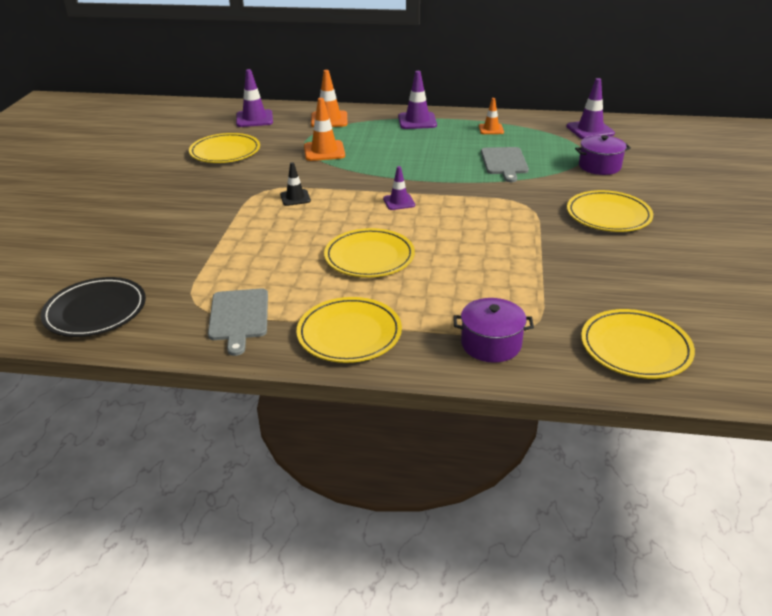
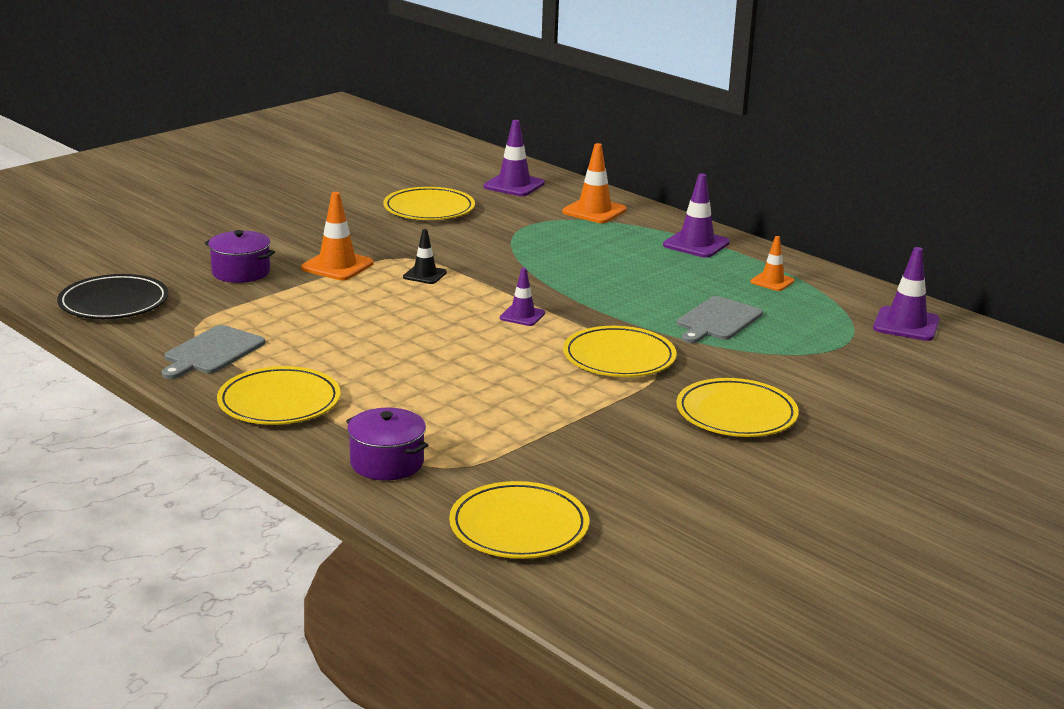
camera: 35 degrees right, 10 degrees down
(324, 151) = (531, 241): orange traffic cone -> orange traffic cone (337, 266)
(369, 257) = (404, 351): yellow plate -> yellow plate (619, 357)
(599, 166) = (833, 365): purple pot -> purple pot (241, 272)

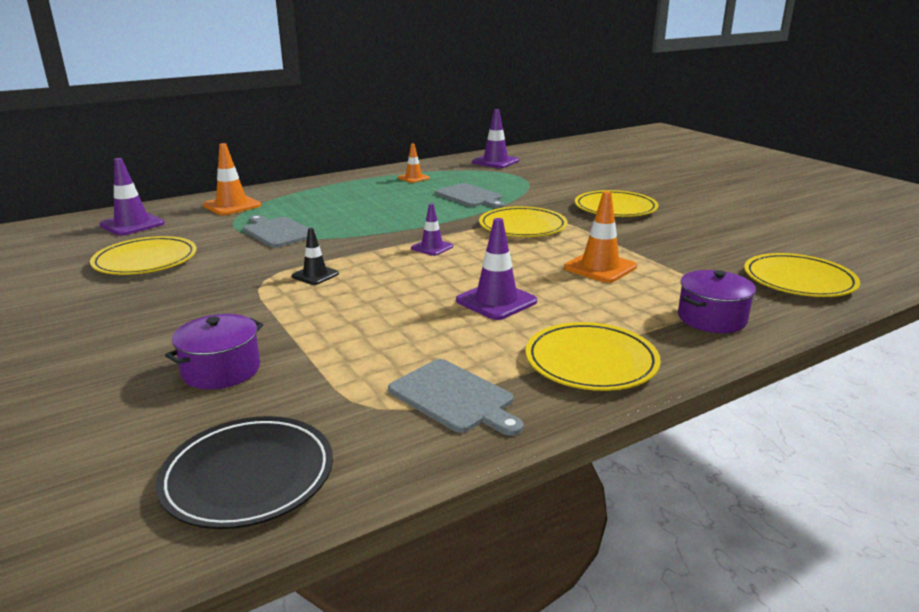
camera: 75 degrees left, 0 degrees up
(337, 266) = (255, 313): orange traffic cone -> orange traffic cone (600, 267)
(528, 243) = (277, 232): none -> grey cutting board
(696, 244) = (332, 187): purple traffic cone -> purple traffic cone (496, 301)

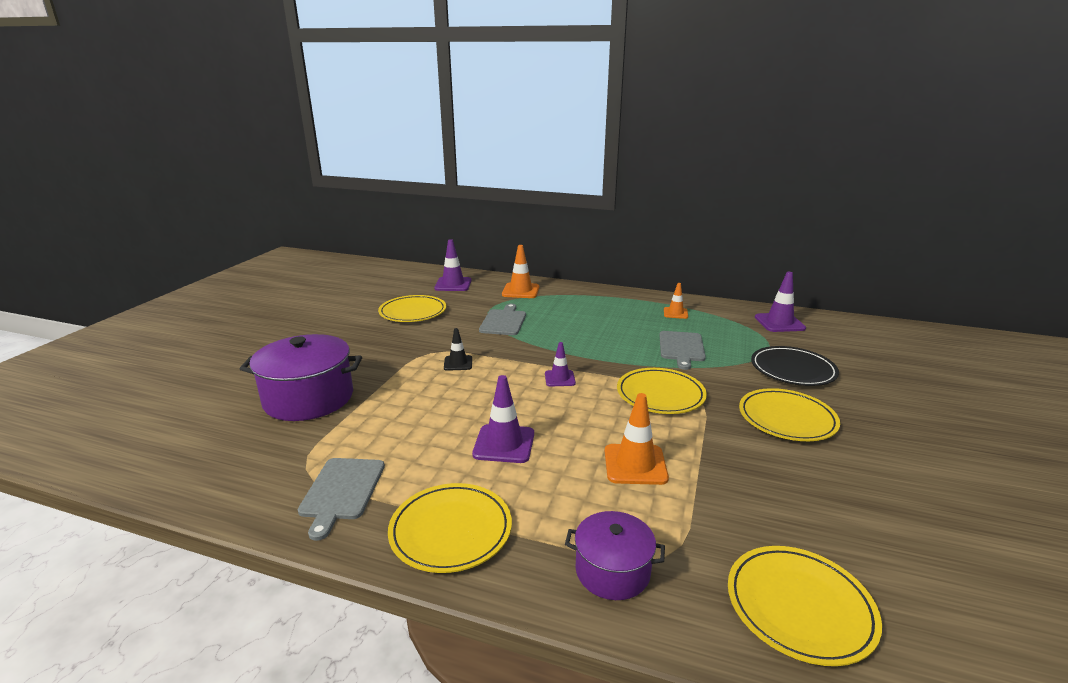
camera: 50 degrees right, 0 degrees up
(221, 370) = (308, 398): purple pot -> purple pot, size x1.73
(248, 476) = (205, 463): black plate -> black plate (792, 370)

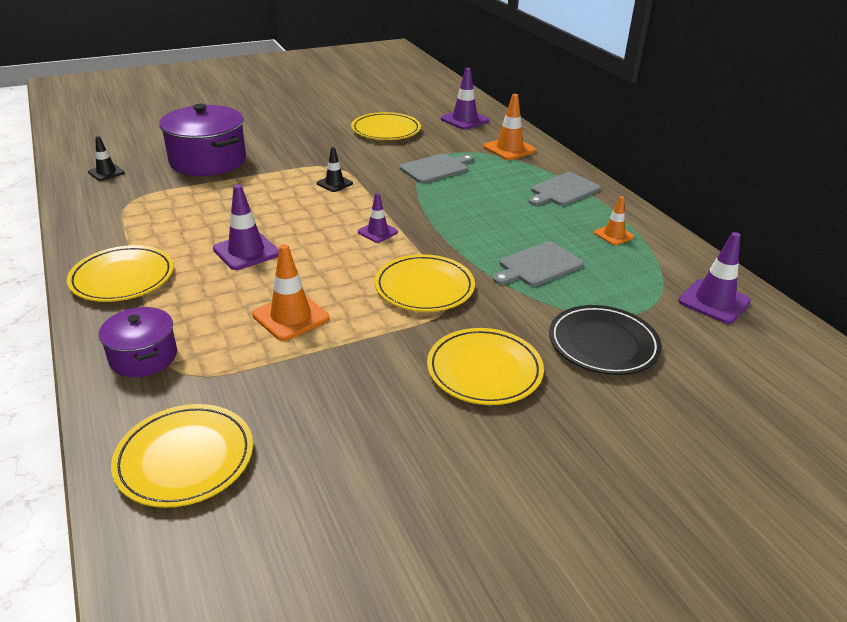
camera: 45 degrees right, 10 degrees up
(215, 461) = (106, 172): none -> black traffic cone
(341, 491) = (121, 223): grey cutting board -> grey cutting board (563, 190)

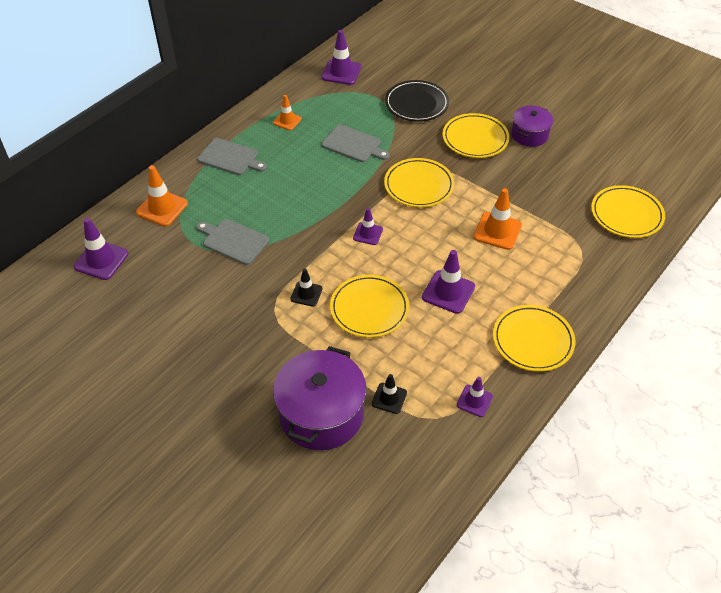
camera: 115 degrees left, 15 degrees up
(106, 172) = (401, 483): black traffic cone -> black traffic cone (389, 398)
(116, 223) = (474, 401): none -> purple traffic cone
(143, 357) = (586, 275): purple pot -> purple pot (529, 135)
(386, 130) = (162, 309): yellow plate -> yellow plate (369, 308)

